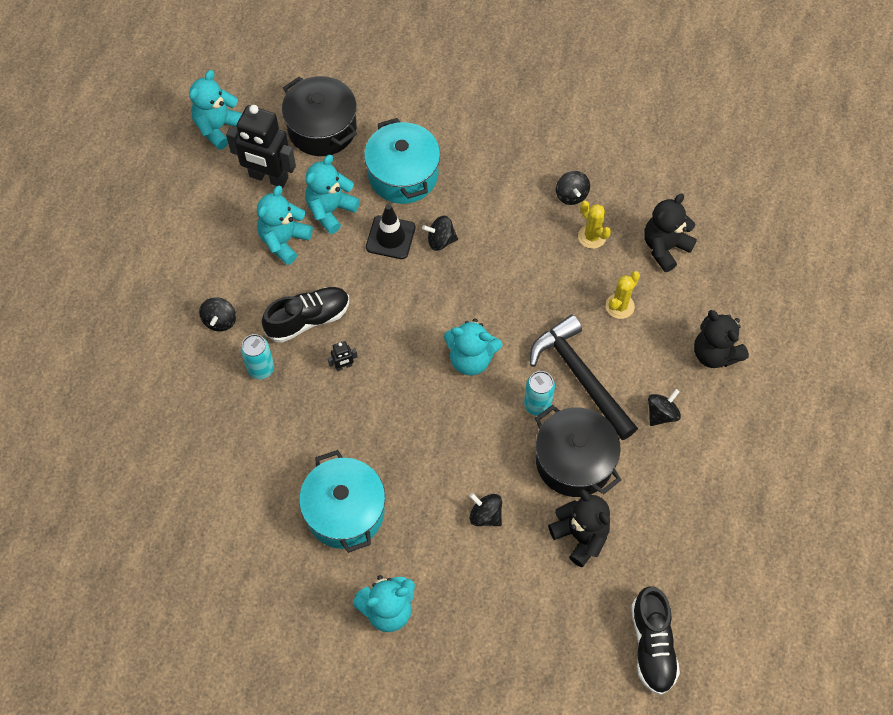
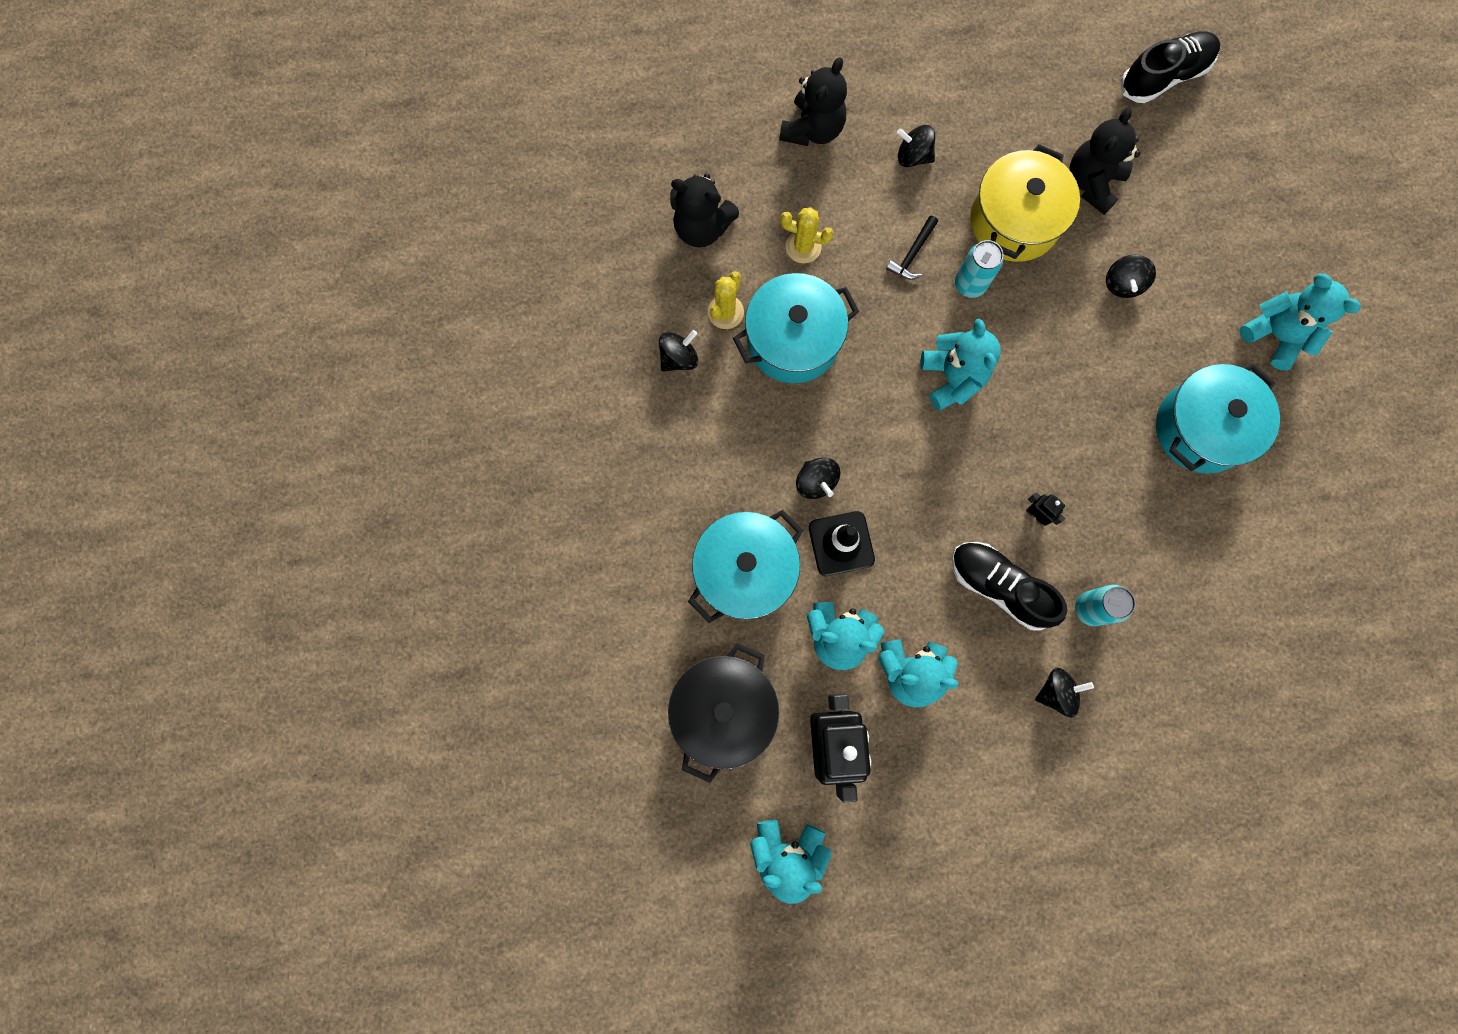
camera: 115 degrees left, 15 degrees up
(550, 269) = (793, 340): none -> turquoise pot
(574, 461) = (1014, 221): black pot -> yellow pot
(580, 376) = (912, 254): black hammer -> black hammer, size x0.43

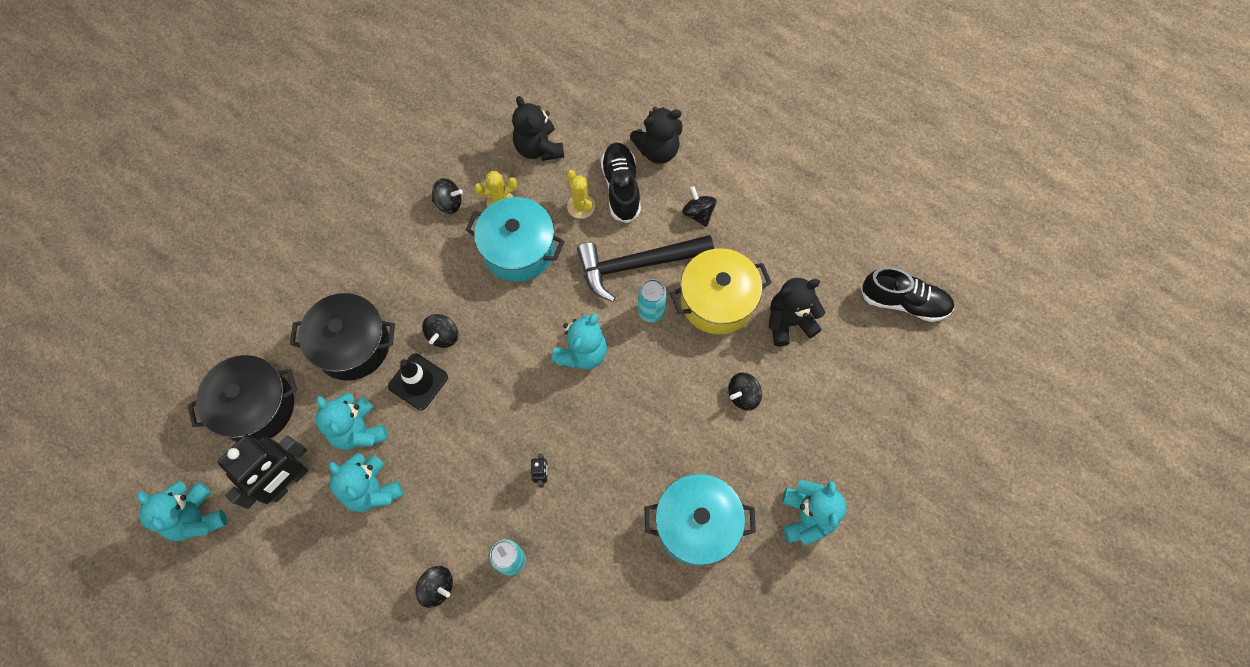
camera: 45 degrees right, 10 degrees down
(745, 571) = (352, 345): turquoise pot -> black pot
(912, 254) = (637, 265): black hammer -> black hammer, size x2.32
(999, 586) = (475, 494): black shoe -> black shoe (621, 188)

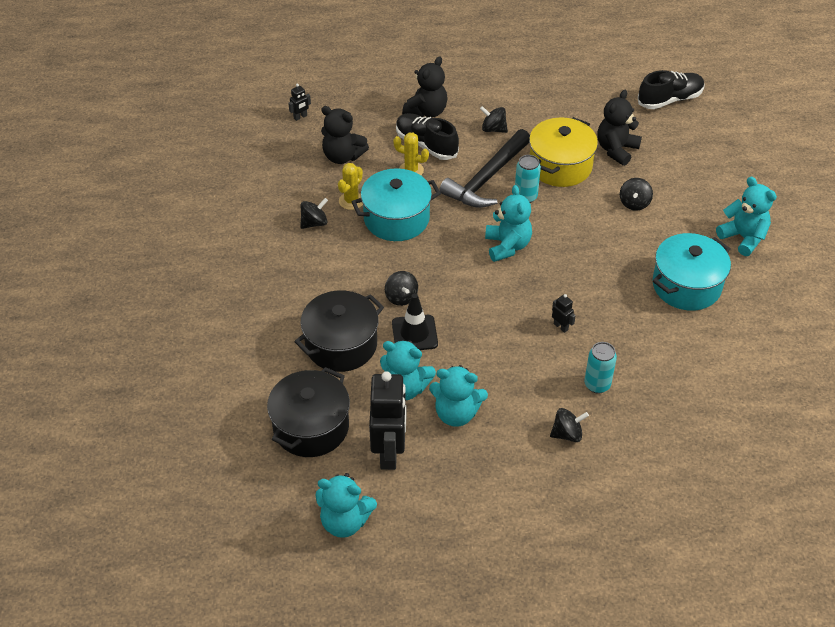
camera: 40 degrees left, 20 degrees down
(545, 79) = (300, 117): none -> black robot

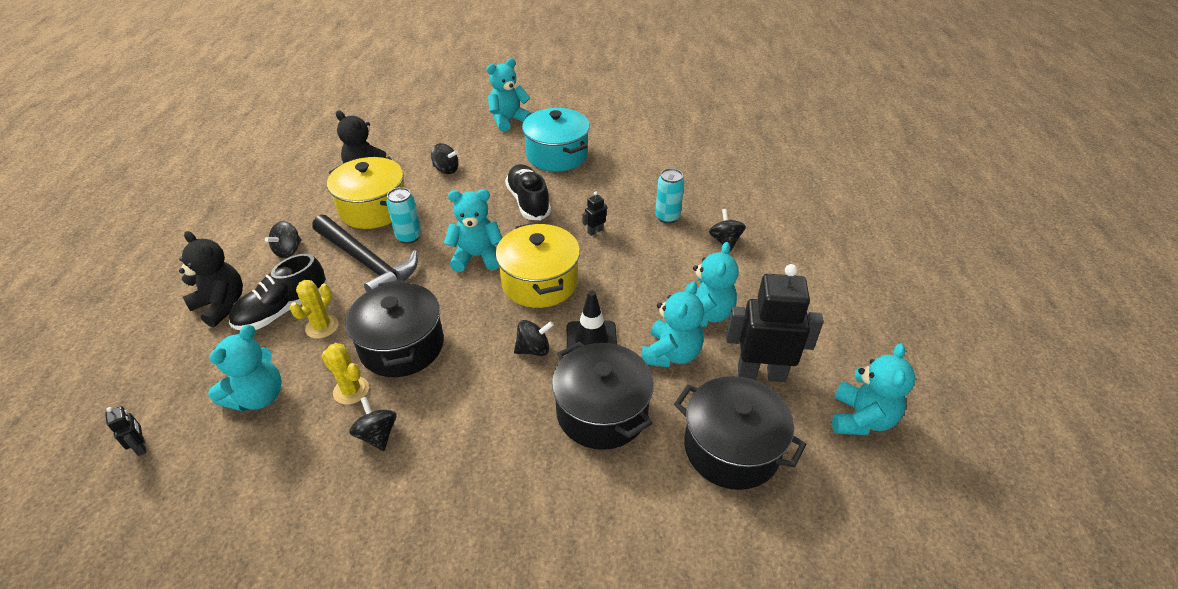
camera: 85 degrees left, 5 degrees down
(342, 156) = (258, 397): black teddy bear -> turquoise teddy bear
(396, 219) = (402, 346): turquoise pot -> black pot
(481, 292) = (539, 282): none -> yellow pot
(669, 99) = (316, 133): black shoe -> black shoe (528, 202)

